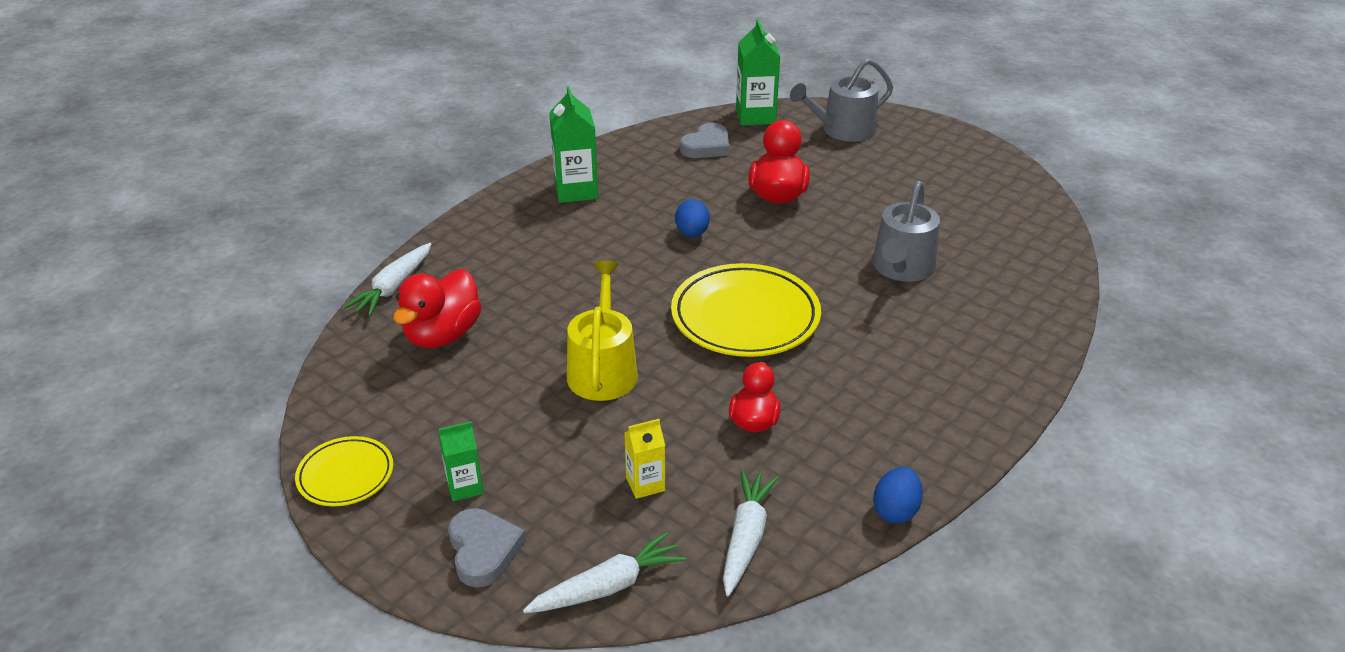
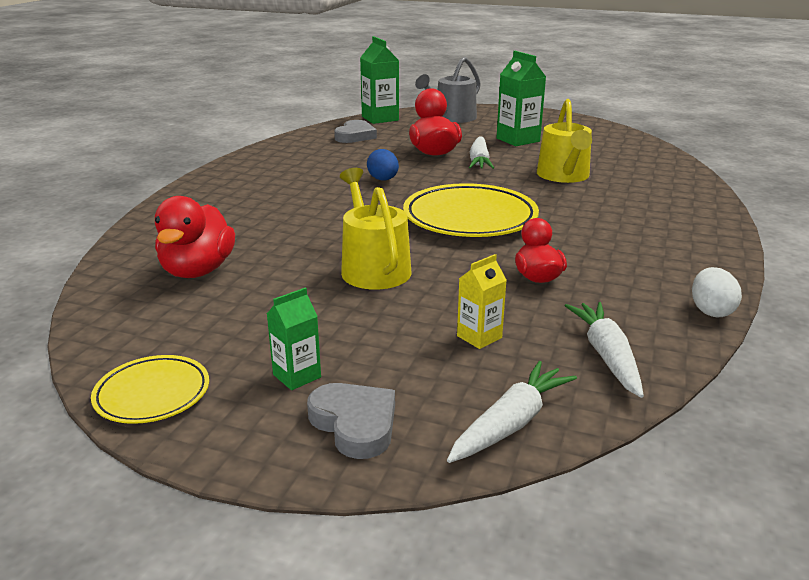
camera: 20 degrees left, 10 degrees down
(393, 287) = (126, 247): white carrot -> white carrot (479, 161)
(576, 191) = (264, 170): green carton -> green carton (518, 140)
(895, 511) = (711, 311): blue egg -> white egg
(901, 268) = (564, 176): grey watering can -> yellow watering can

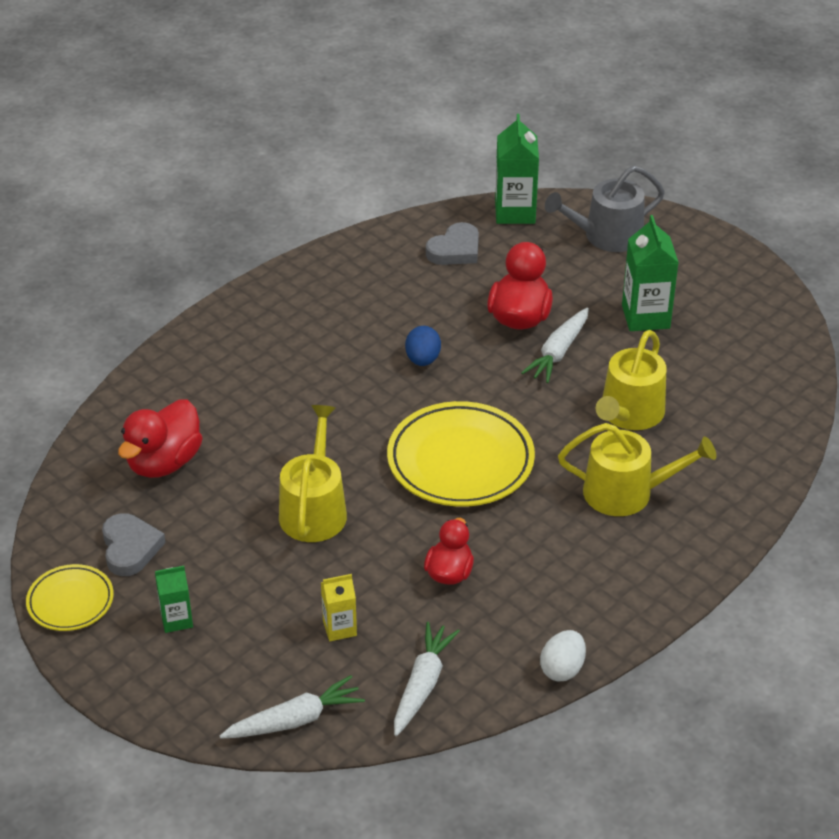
camera: 25 degrees right, 15 degrees up
(355, 424) = (190, 680): grey heart -> grey heart (130, 548)
(614, 208) = (626, 492): none -> yellow watering can

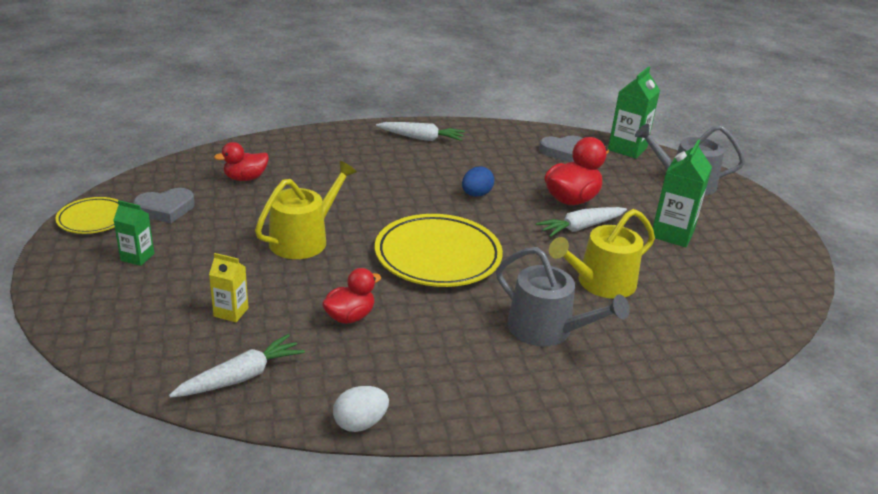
camera: 30 degrees right, 10 degrees down
(130, 548) = (165, 209): grey heart -> grey heart turned 45 degrees clockwise
(164, 462) = (245, 178): red duck -> red duck, size x0.65
(295, 720) = (125, 352): white carrot -> white carrot (421, 138)
(626, 492) = (547, 330): yellow watering can -> grey watering can

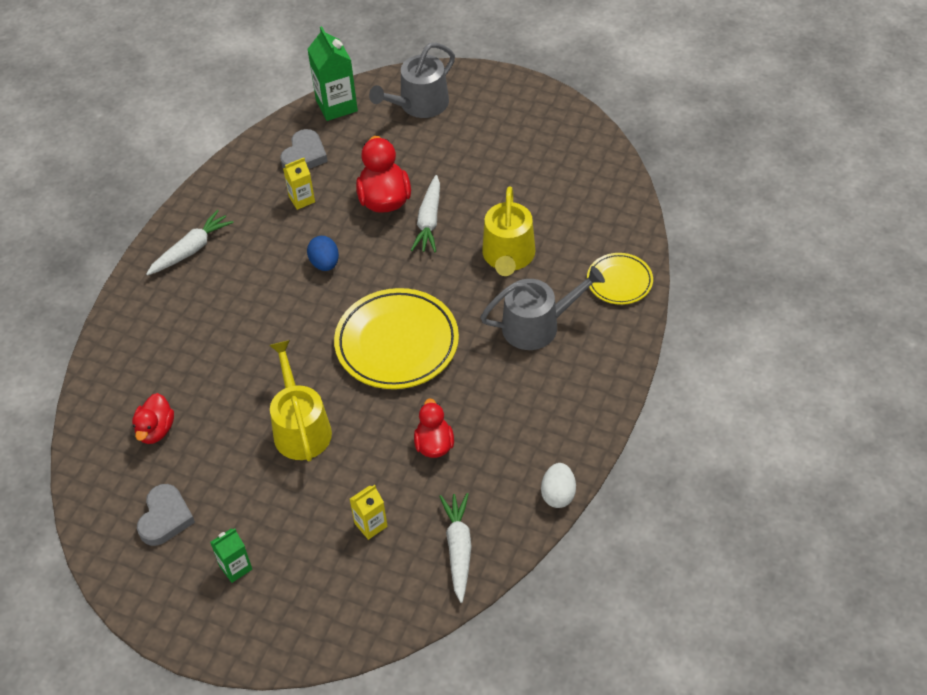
camera: 50 degrees left, 20 degrees up
(93, 219) = (138, 585): yellow plate -> yellow plate (619, 281)
(522, 164) = (302, 199): none -> yellow carton
(672, 234) = (482, 167): green carton -> none

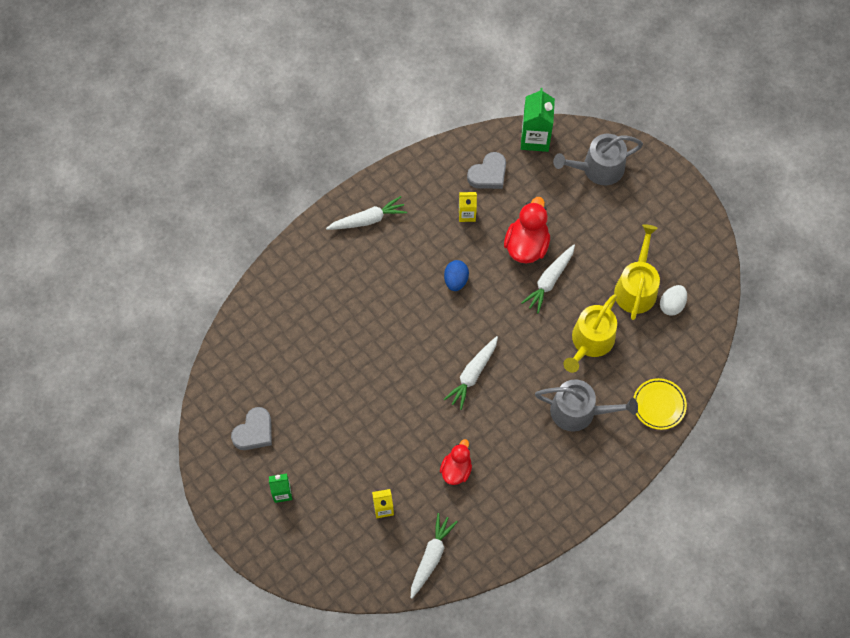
camera: 25 degrees right, 15 degrees up
(156, 430) = (277, 360): red duck -> none
(300, 428) = (373, 409): yellow watering can -> yellow watering can (636, 287)
(397, 343) = (472, 374): yellow plate -> white carrot
(558, 494) = (519, 552): white egg -> white egg (672, 305)

